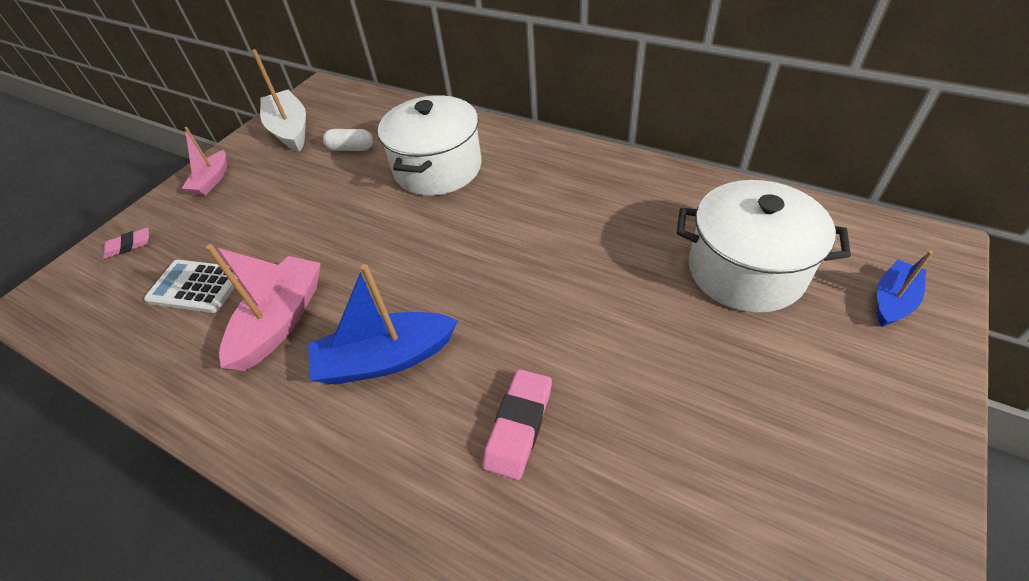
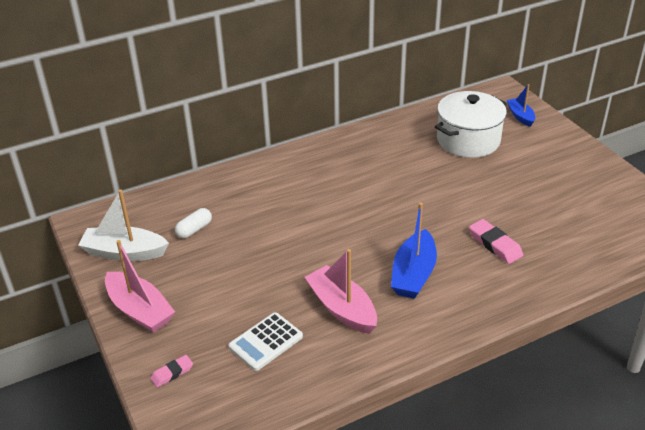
camera: 60 degrees left, 10 degrees down
(128, 245) = (172, 373): pink eraser -> pink eraser turned 45 degrees clockwise
(212, 180) = (139, 310): pink boat -> pink boat, size x1.66
(438, 168) = (269, 200): white pot -> none

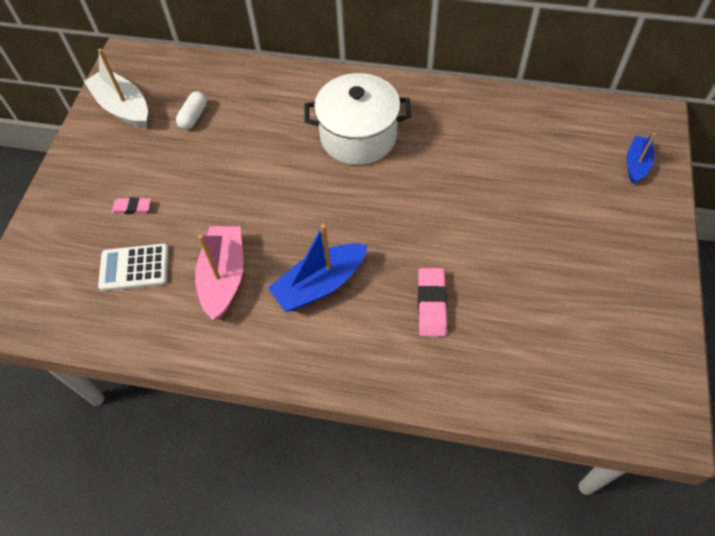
camera: 40 degrees right, 20 degrees up
(139, 310) = (80, 172): pink boat -> none
(172, 373) = (45, 248): pink eraser -> pink eraser (132, 208)
(194, 229) = (194, 117): white capsule -> white capsule turned 60 degrees counterclockwise
(468, 140) = (542, 162): white pot -> white pot (358, 136)

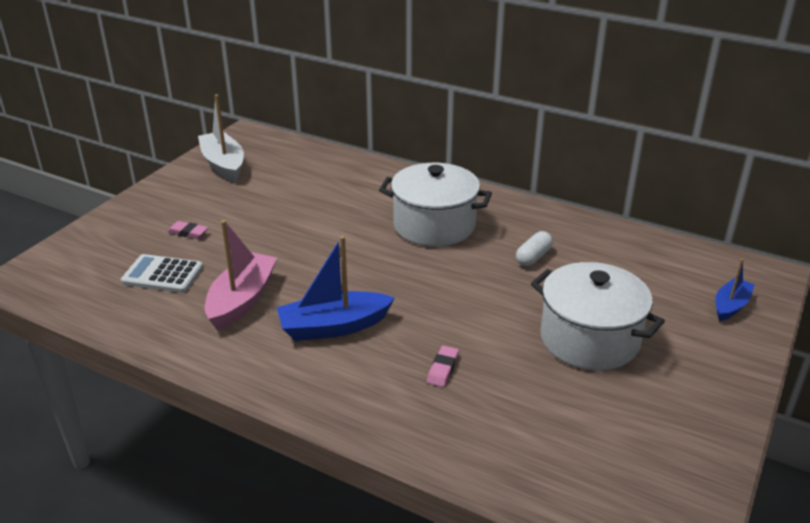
camera: 15 degrees right, 25 degrees down
(194, 117) = (283, 182): white capsule -> white capsule (533, 257)
(431, 304) = (443, 369): pink eraser -> pink eraser, size x0.62
(537, 235) = (589, 339): none -> white pot

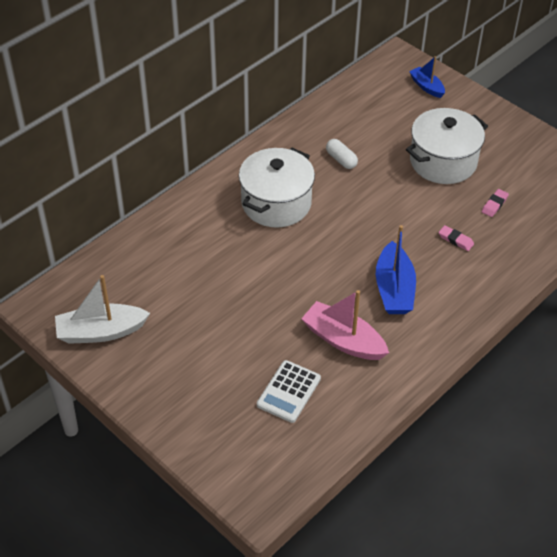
camera: 75 degrees left, 15 degrees up
(188, 232) = (224, 369): pink eraser -> pink eraser (494, 205)

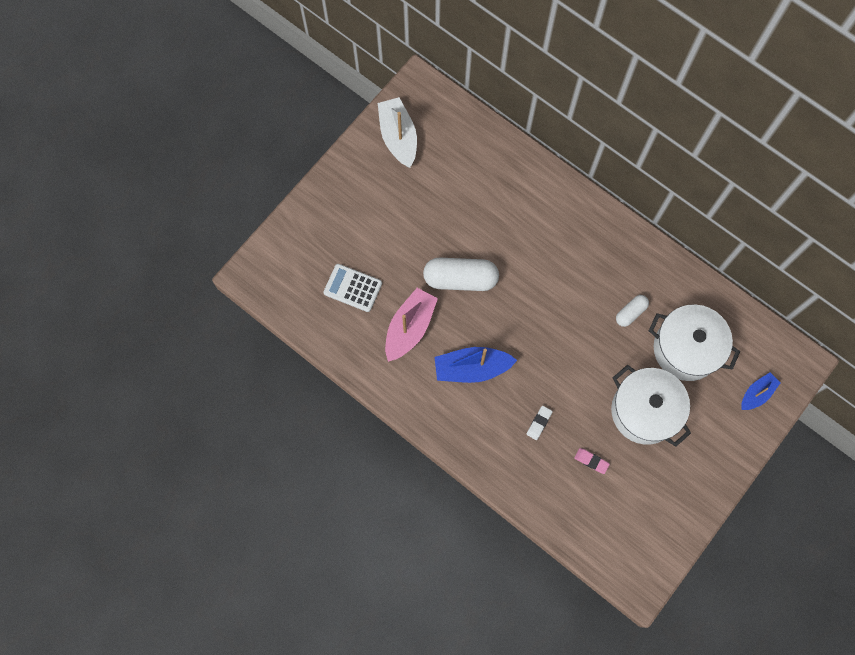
camera: 85 degrees right, 25 degrees up
(276, 203) = (563, 258): white pot -> white pot (686, 349)
(289, 289) = (460, 279): none -> white capsule
(455, 240) = (539, 423): pink eraser -> white eraser

